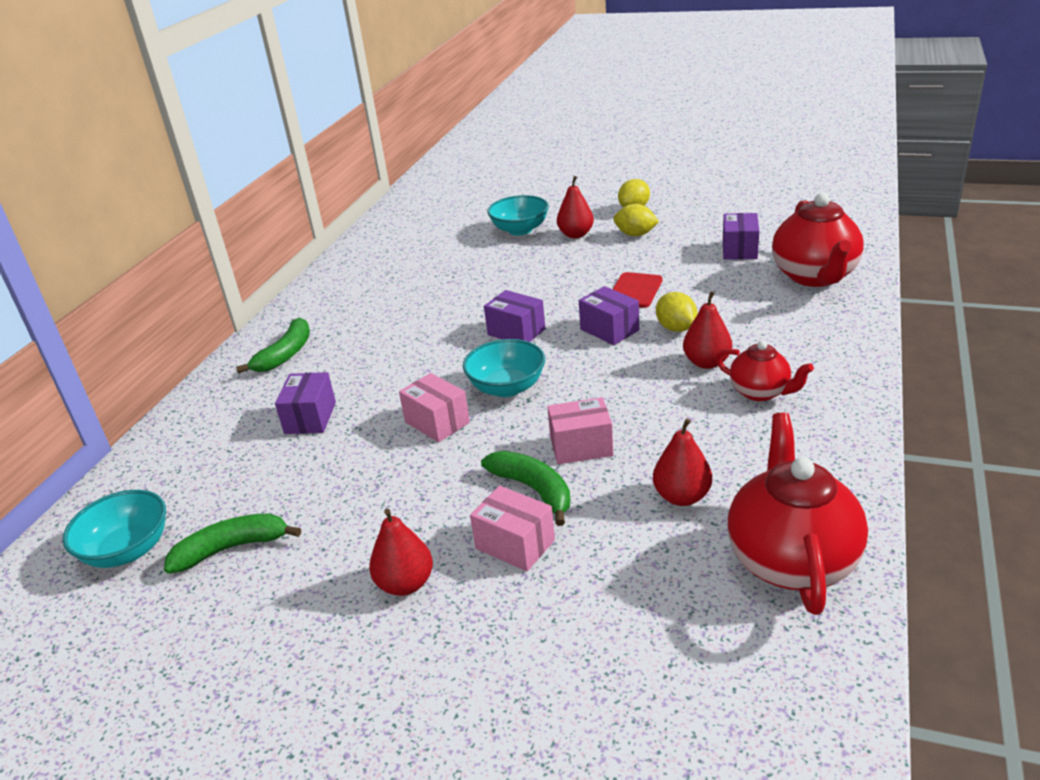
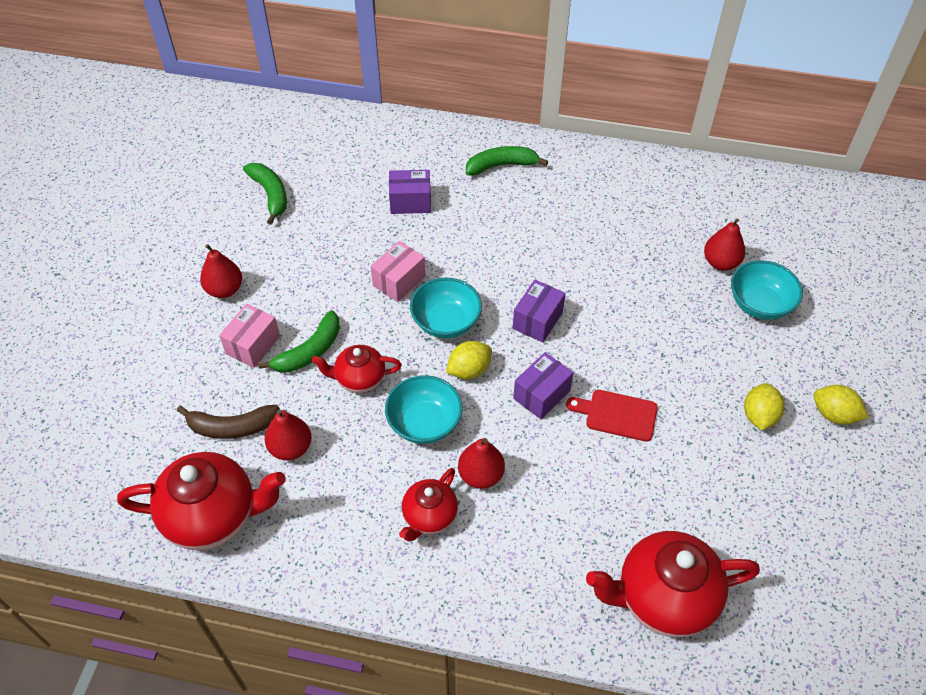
camera: 80 degrees right, 20 degrees up
(128, 550) = (276, 145): turquoise bowl -> turquoise bowl (424, 423)
(285, 354) = (501, 166): green banana -> green banana turned 150 degrees clockwise
(576, 235) = (752, 357): red pear -> red pear (720, 262)
(581, 446) = (359, 379): pink box -> red teapot
(651, 554) = (232, 427): none -> brown banana
(676, 328) = (544, 451): yellow lemon -> yellow lemon (469, 370)
(739, 250) = (728, 523): purple box -> none

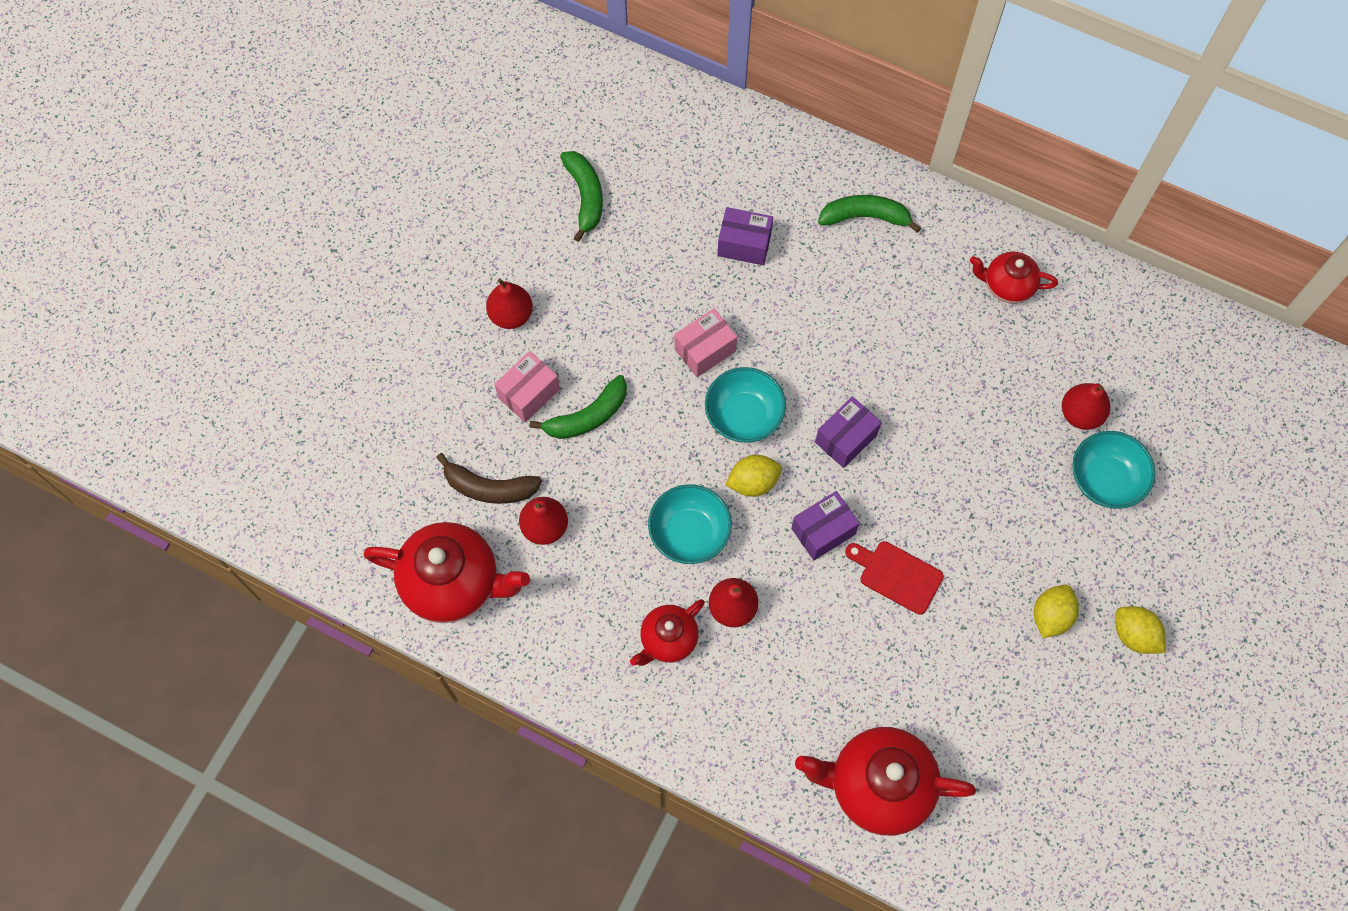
camera: 15 degrees right, 15 degrees up
(359, 379) = (633, 464): red teapot -> red teapot (1007, 286)

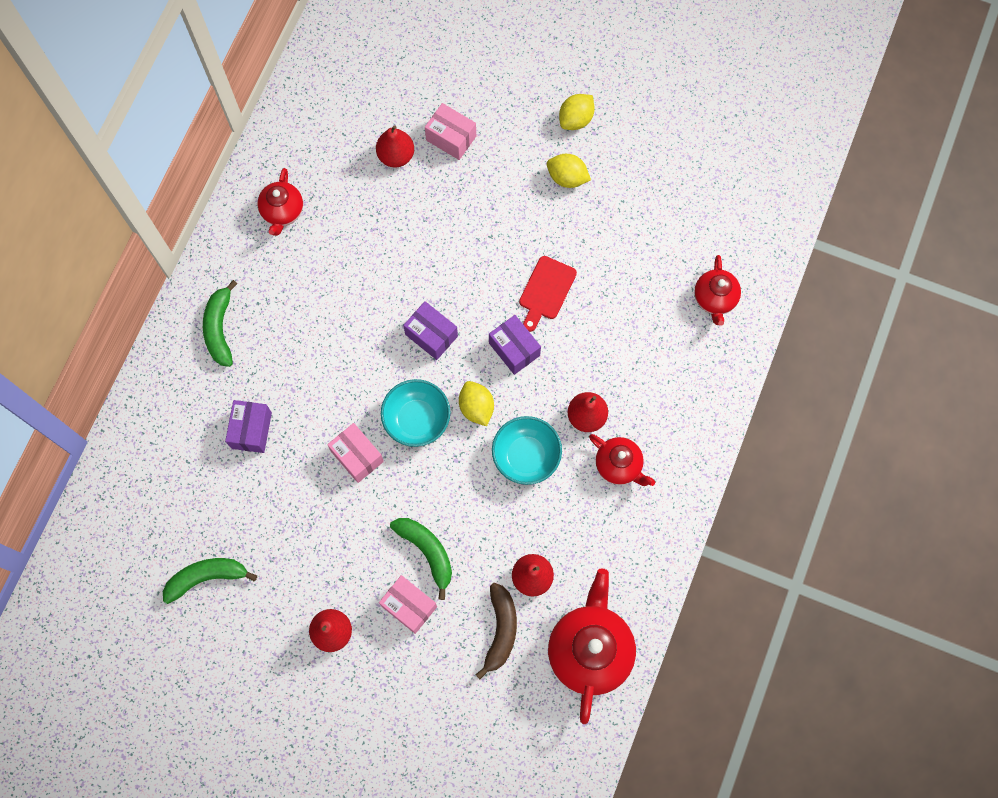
camera: 95 degrees left, 5 degrees up
(878, 786) = (715, 299): red teapot -> red teapot, size x0.57
(1105, 479) = (451, 138): turquoise bowl -> pink box

